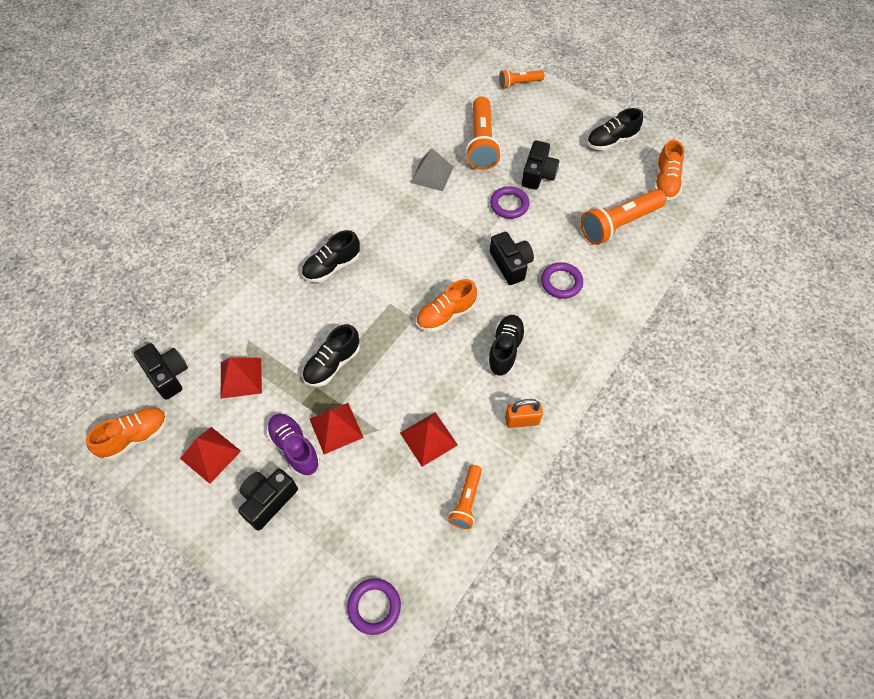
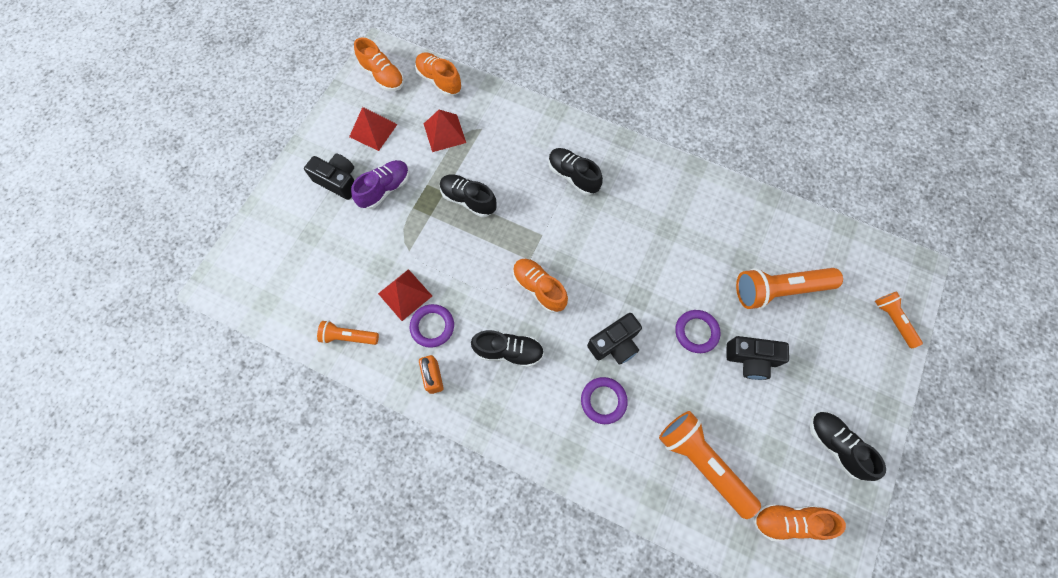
camera: 80 degrees right, 10 degrees up
(167, 375) = (439, 80): black camera -> orange shoe
(336, 428) = (407, 216): red pyramid -> none
(374, 607) = (256, 278): purple ring -> purple ring (432, 326)
(432, 174) = (715, 245): grey pyramid -> none

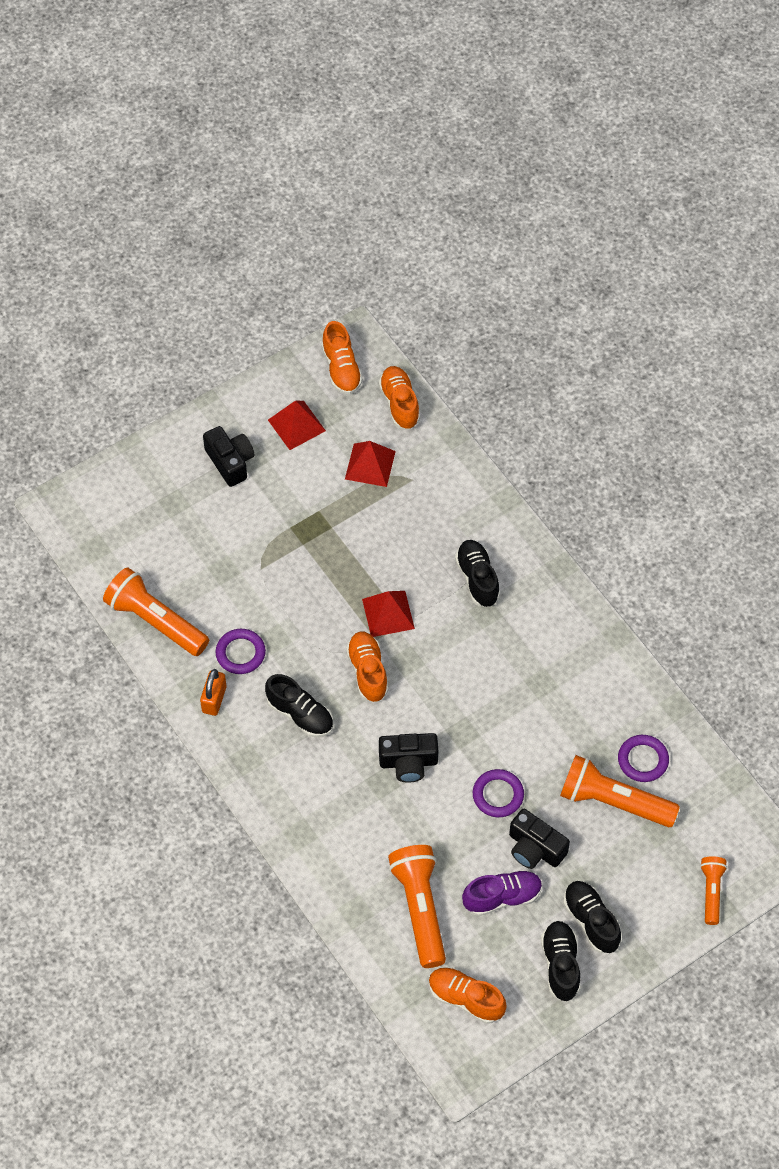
camera: 30 degrees right, 10 degrees down
(349, 337) = (156, 621): orange flashlight -> orange flashlight, size x1.79
(385, 189) = (273, 494): purple shoe -> purple shoe (502, 897)
(405, 294) = (232, 609): red pyramid -> red pyramid (388, 613)
(468, 200) = (351, 548): black shoe -> black shoe (591, 921)
(603, 401) = (362, 806): purple ring -> purple ring (643, 760)

